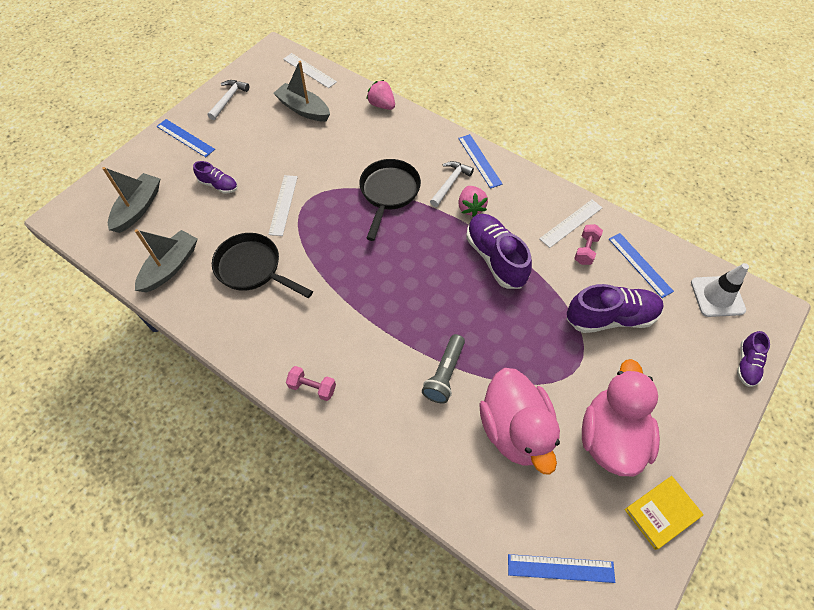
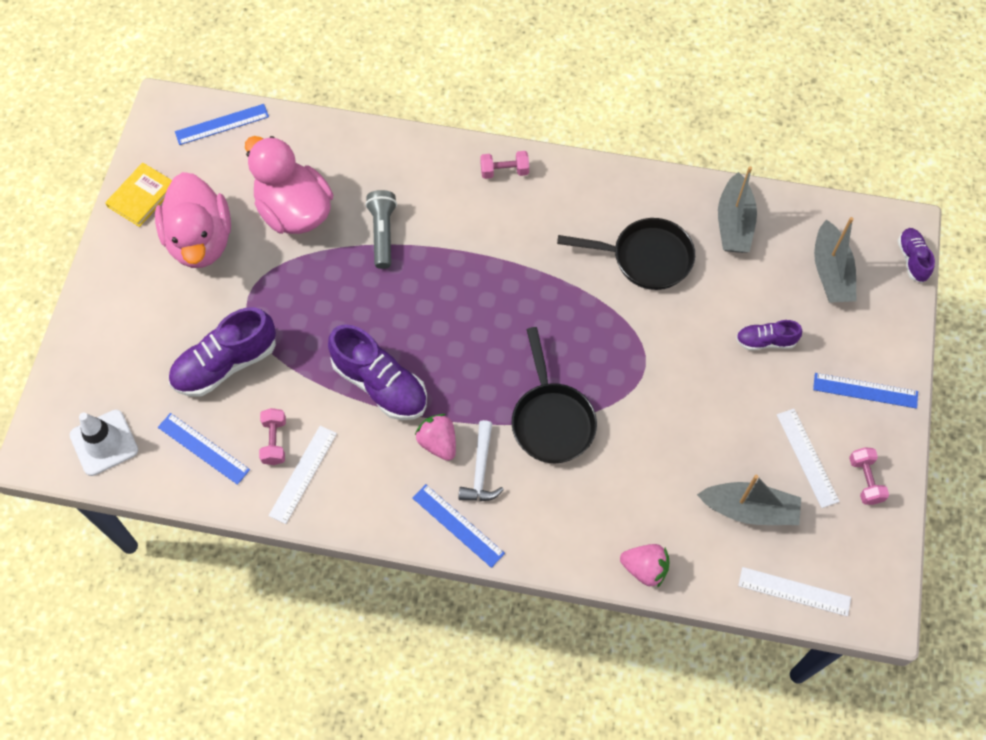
camera: 155 degrees right, 5 degrees up
(228, 99) = (865, 480): white hammer -> pink dumbbell
(283, 205) = (669, 348): white ruler -> white ruler (807, 457)
(746, 364) = (66, 370): purple shoe -> purple shoe (912, 259)

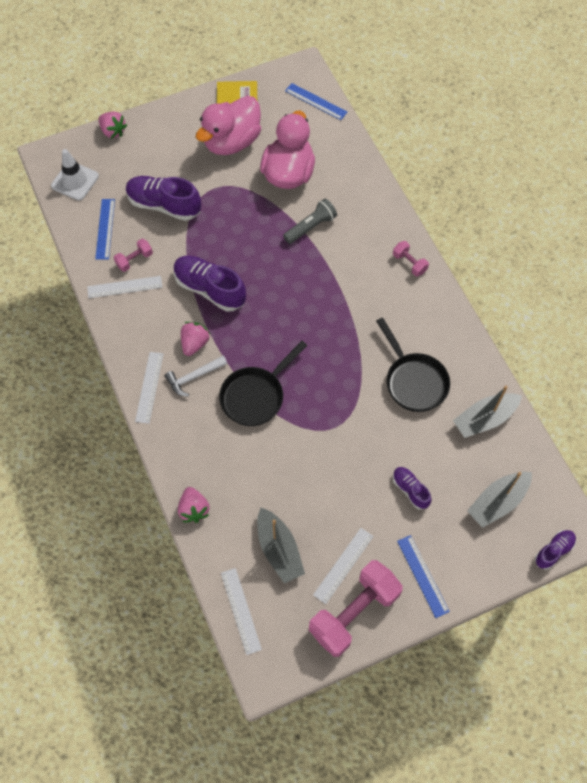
camera: 55 degrees right, 0 degrees up
(69, 357) = (113, 131): none -> pink strawberry
(380, 384) = (210, 289): purple shoe -> purple shoe turned 120 degrees clockwise
(458, 525) = (149, 387): blue ruler -> white ruler
(865, 480) = (354, 613): pink dumbbell -> pink dumbbell, size x2.18

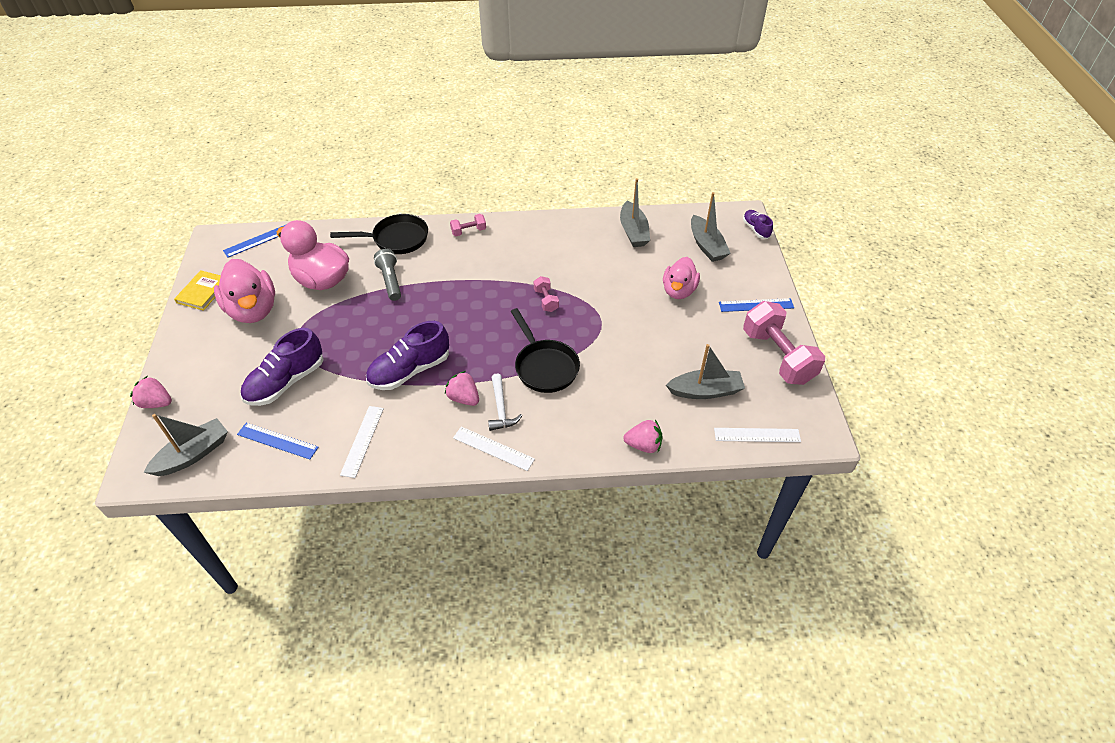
camera: 70 degrees left, 15 degrees down
(75, 181) = (193, 454): white traffic cone -> grey boat
(113, 131) = (156, 403): pink strawberry -> pink strawberry turned 135 degrees counterclockwise
(134, 260) = (335, 424): pink dumbbell -> pink dumbbell (546, 300)
(343, 565) = (733, 351): white ruler -> none
(410, 490) = (678, 291): purple shoe -> pink duck
(413, 381) = (581, 260): black pan -> black pan (396, 239)

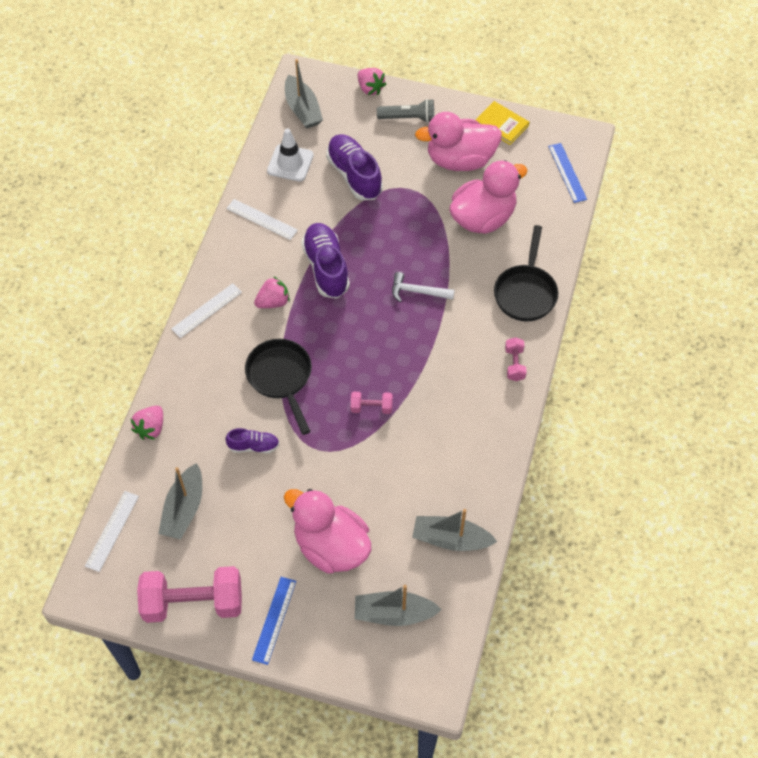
camera: 110 degrees right, 10 degrees up
(156, 403) = (370, 88): pink strawberry -> pink strawberry turned 105 degrees clockwise
(277, 441) = (290, 163): blue ruler -> white traffic cone
(390, 281) = (458, 275): grey flashlight -> grey flashlight (408, 118)
(501, 408) = (247, 328): white hammer -> white hammer (417, 292)
(544, 366) = (281, 378): black pan -> black pan turned 75 degrees clockwise
(678, 291) = (331, 546): pink duck -> pink duck, size x1.51
(756, 229) = (401, 690): purple shoe -> purple shoe (253, 446)

